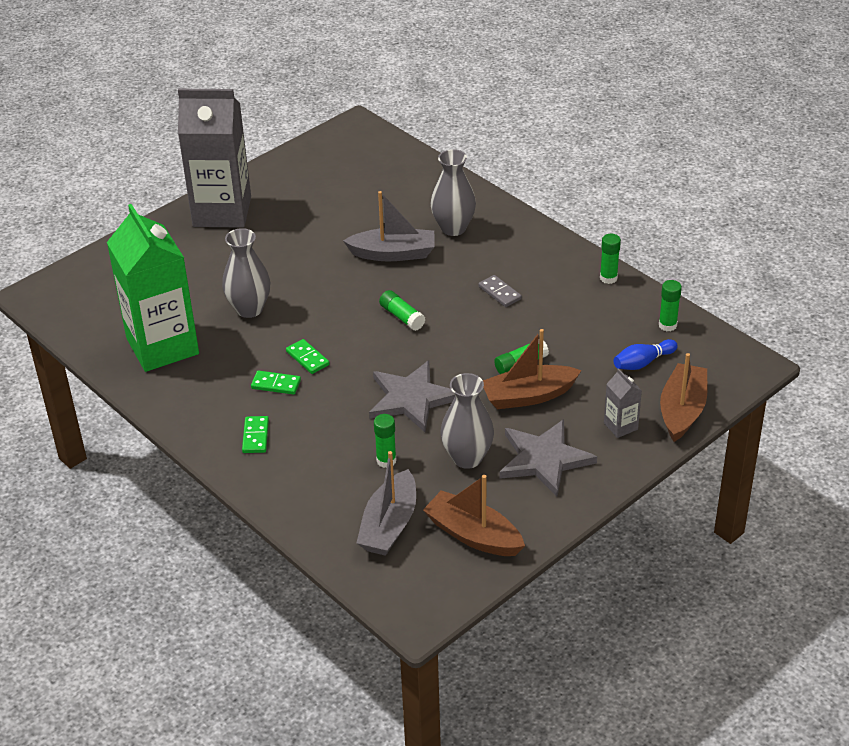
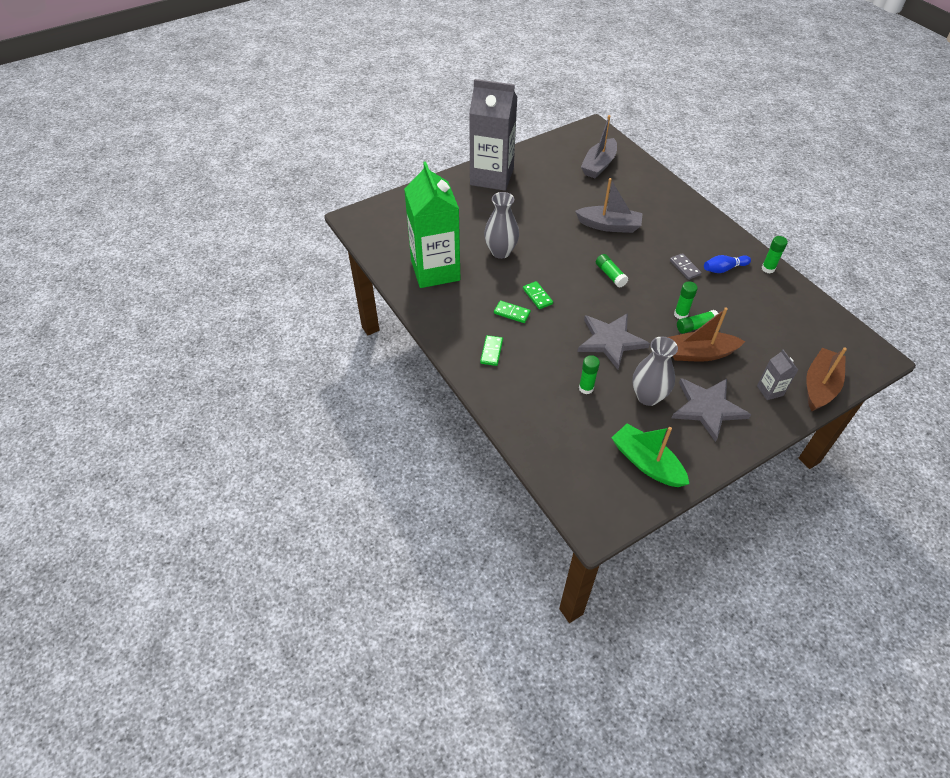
camera: 10 degrees right, 10 degrees up
(389, 525) = (582, 442): grey boat -> grey boat (598, 165)
(453, 228) = (655, 213): grey vase -> none
(473, 535) = (646, 463): brown boat -> green boat
(643, 362) = (790, 341): blue bowling pin -> blue bowling pin (724, 269)
(667, 325) = (811, 313): green glue stick -> green glue stick (680, 314)

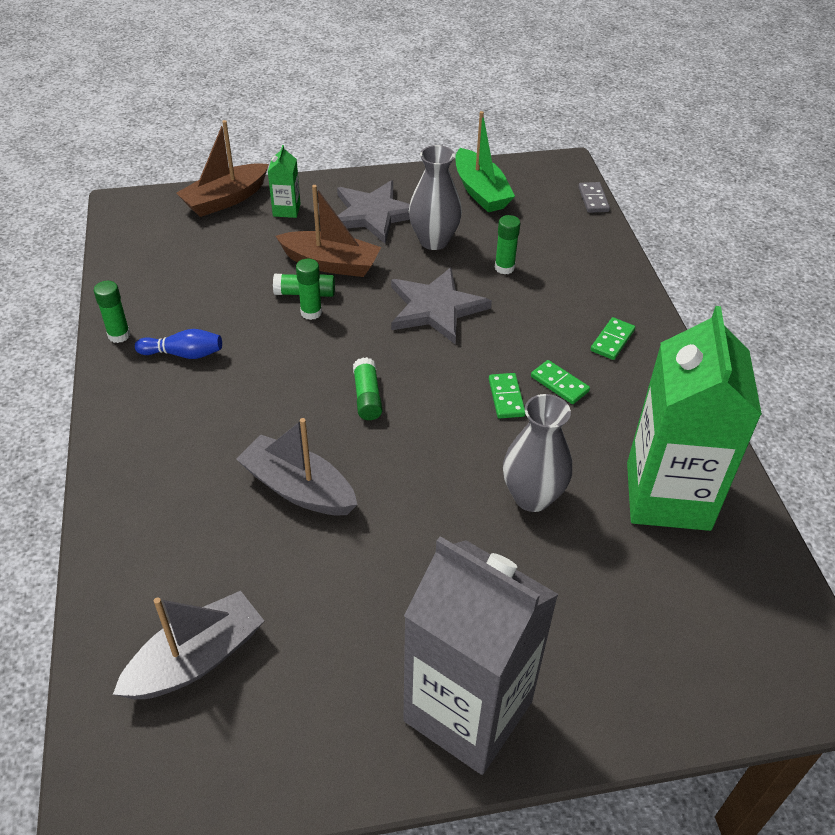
camera: 160 degrees left, 5 degrees down
(685, 267) = (240, 373): grey domino -> grey domino (593, 199)
(770, 390) = (286, 210): grey carton -> green carton

